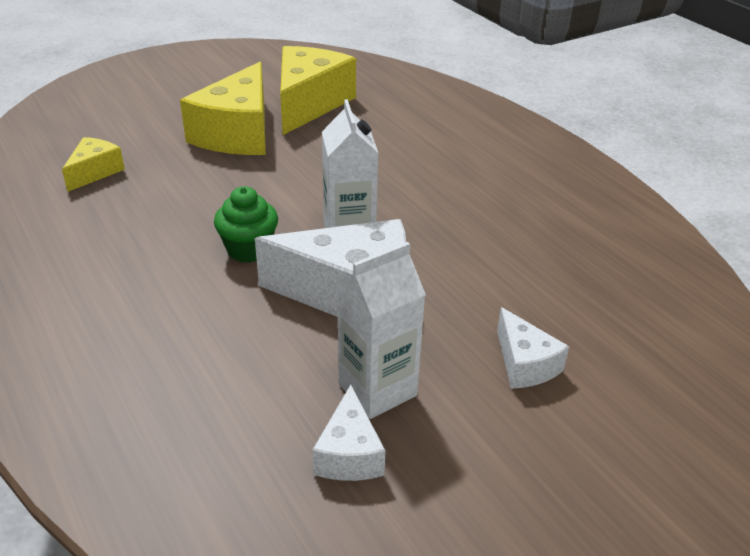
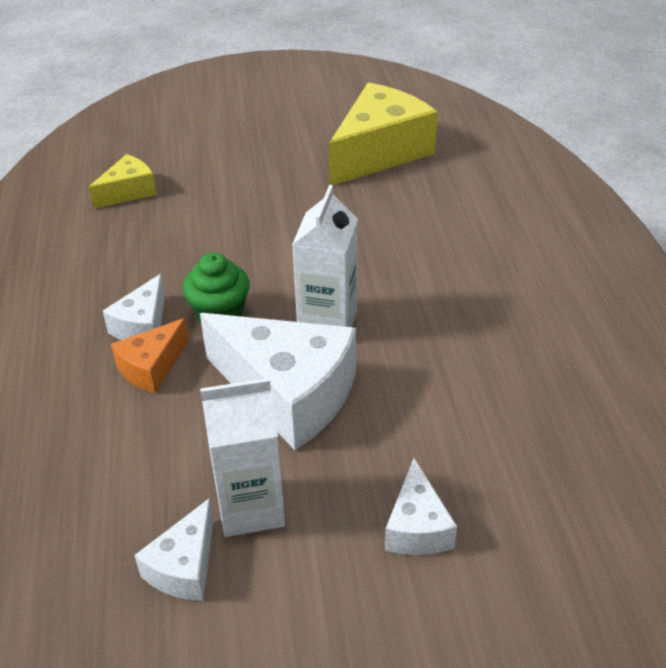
camera: 25 degrees right, 5 degrees up
(180, 274) = (142, 325): none -> white cheese
(211, 305) = (152, 367): none -> orange cheese
(238, 133) = (286, 174): yellow cheese -> none

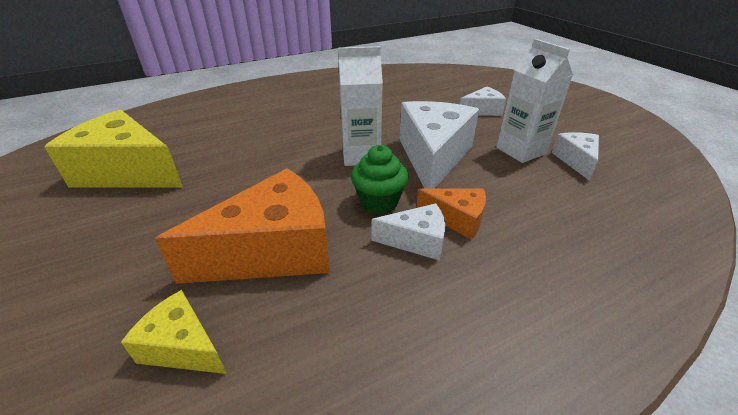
camera: 110 degrees left, 5 degrees down
(185, 567) = (576, 161): white cheese -> white cheese turned 90 degrees counterclockwise
(193, 235) = (273, 251): none -> orange cheese

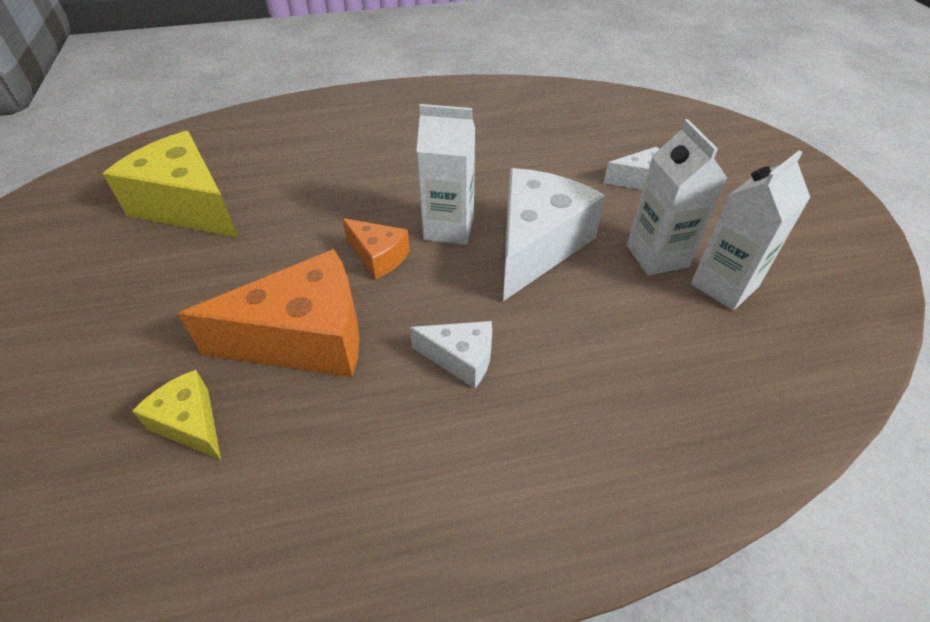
camera: 15 degrees right, 10 degrees up
(379, 202) = (441, 299): green cupcake -> none
(457, 219) = (521, 340): orange cheese -> orange cheese (378, 256)
(576, 161) = (724, 285): white cheese -> white carton

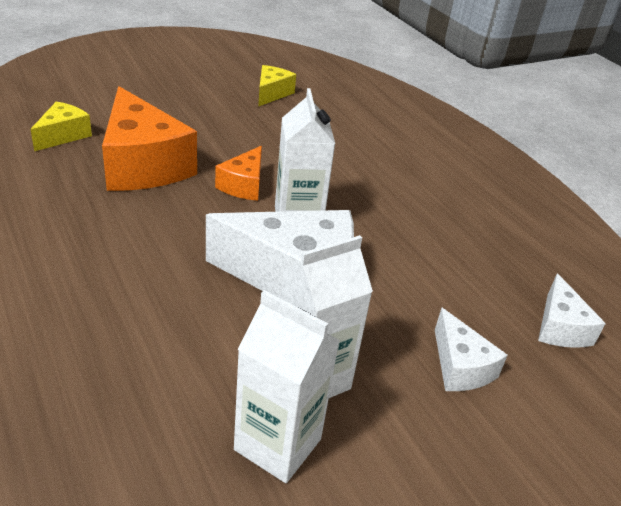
camera: 70 degrees right, 10 degrees down
(187, 206) = (272, 93): yellow cheese -> yellow cheese, size x0.51
(461, 359) = (130, 241): white cheese -> white cheese (560, 327)

